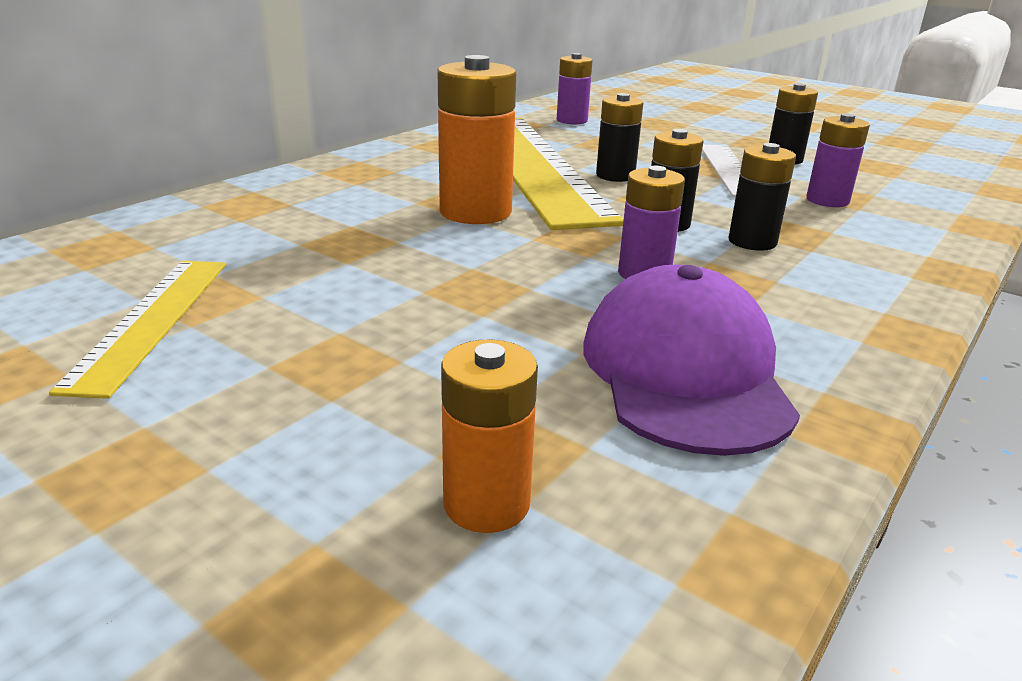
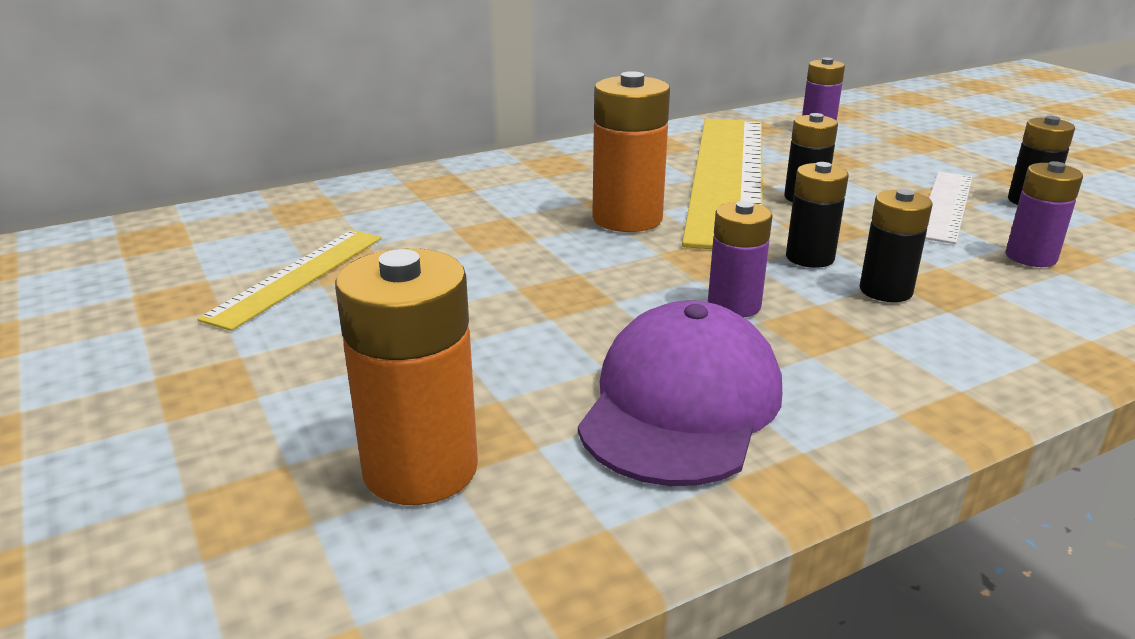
camera: 25 degrees right, 0 degrees up
(486, 503) = (420, 469): orange battery -> orange battery, size x1.61

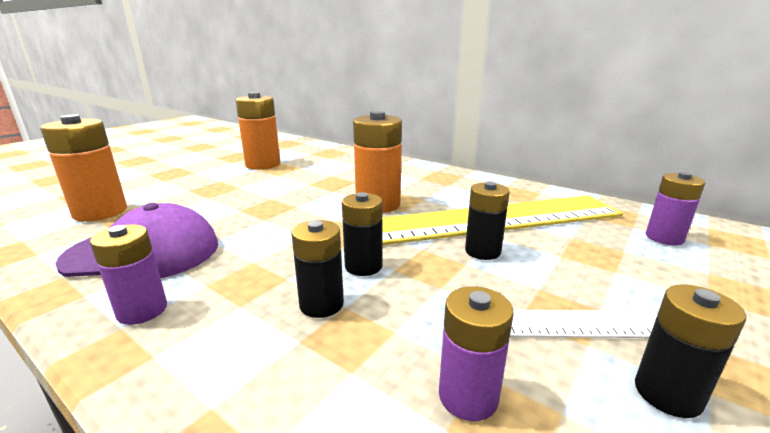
camera: 65 degrees right, 5 degrees down
(297, 276) = (263, 164): yellow ruler -> orange battery
(734, 305) = (270, 250): purple battery -> purple battery (142, 310)

